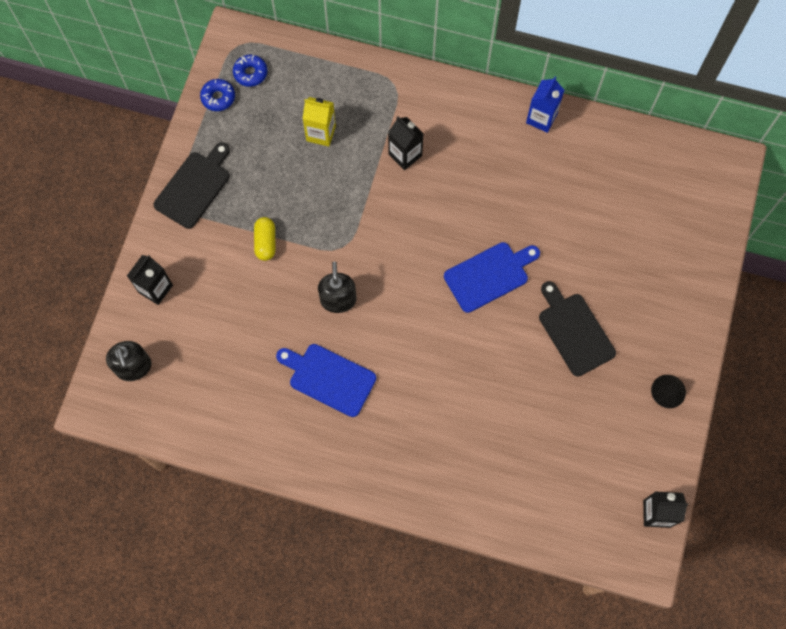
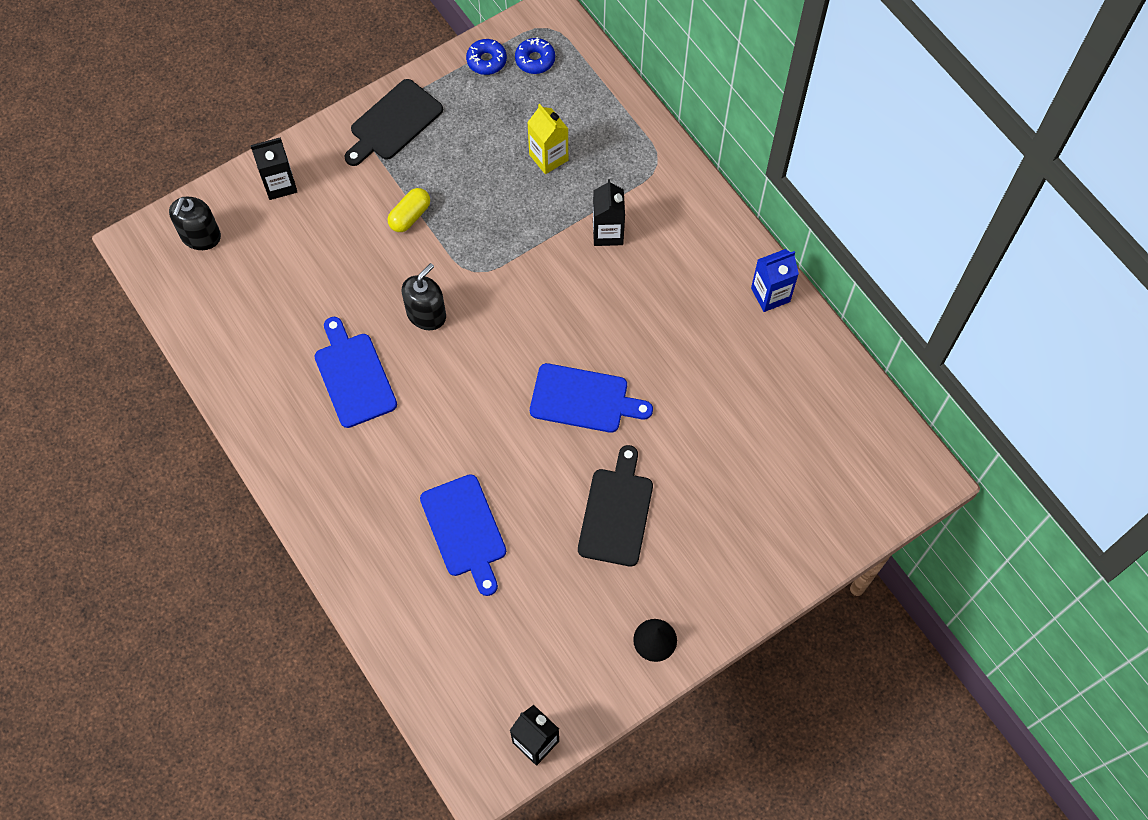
camera: 40 degrees right, 5 degrees down
(194, 187) = (393, 123): black cutting board -> black cutting board turned 150 degrees clockwise
(493, 419) = (465, 530): none -> blue cutting board

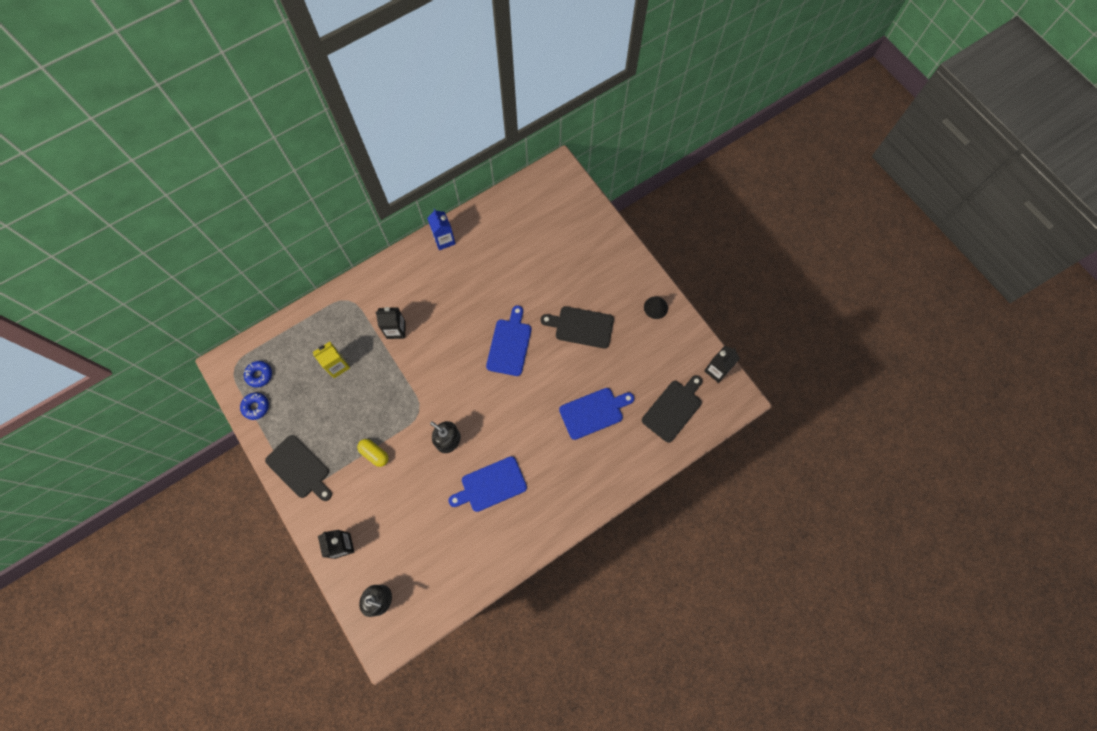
camera: 90 degrees left, 5 degrees up
(467, 661) = (673, 409): none -> black cutting board

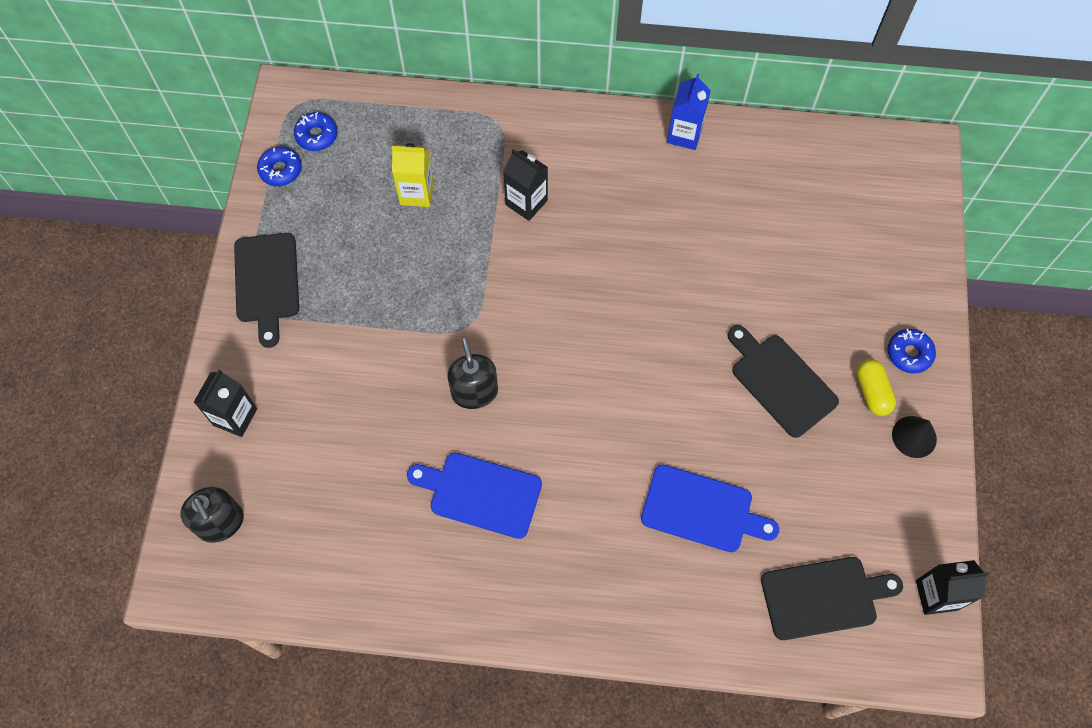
camera: 40 degrees right, 5 degrees down
(374, 454) = (369, 336): yellow capsule -> yellow capsule (872, 392)
(509, 344) = (660, 331): blue cutting board -> none
(625, 271) = (909, 354): none -> blue donut

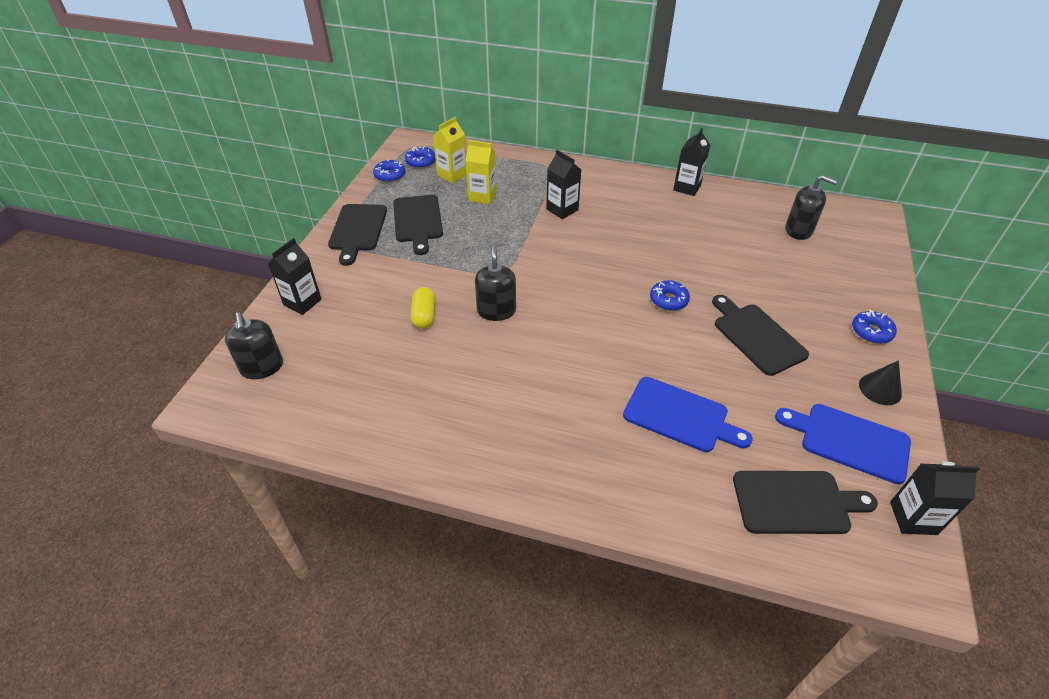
camera: 10 degrees right, 20 degrees down
(341, 253) = (418, 221): none -> black cutting board
(366, 156) = (452, 175): none -> yellow carton
(480, 494) = (484, 377): blue cutting board -> blue cutting board (849, 441)
(676, 341) = (668, 300): none -> blue donut
(684, 134) = (687, 187): blue carton -> black carton
(829, 195) = (798, 230): none -> black soap dispenser
(872, 392) = (839, 353): yellow capsule -> yellow capsule (424, 315)

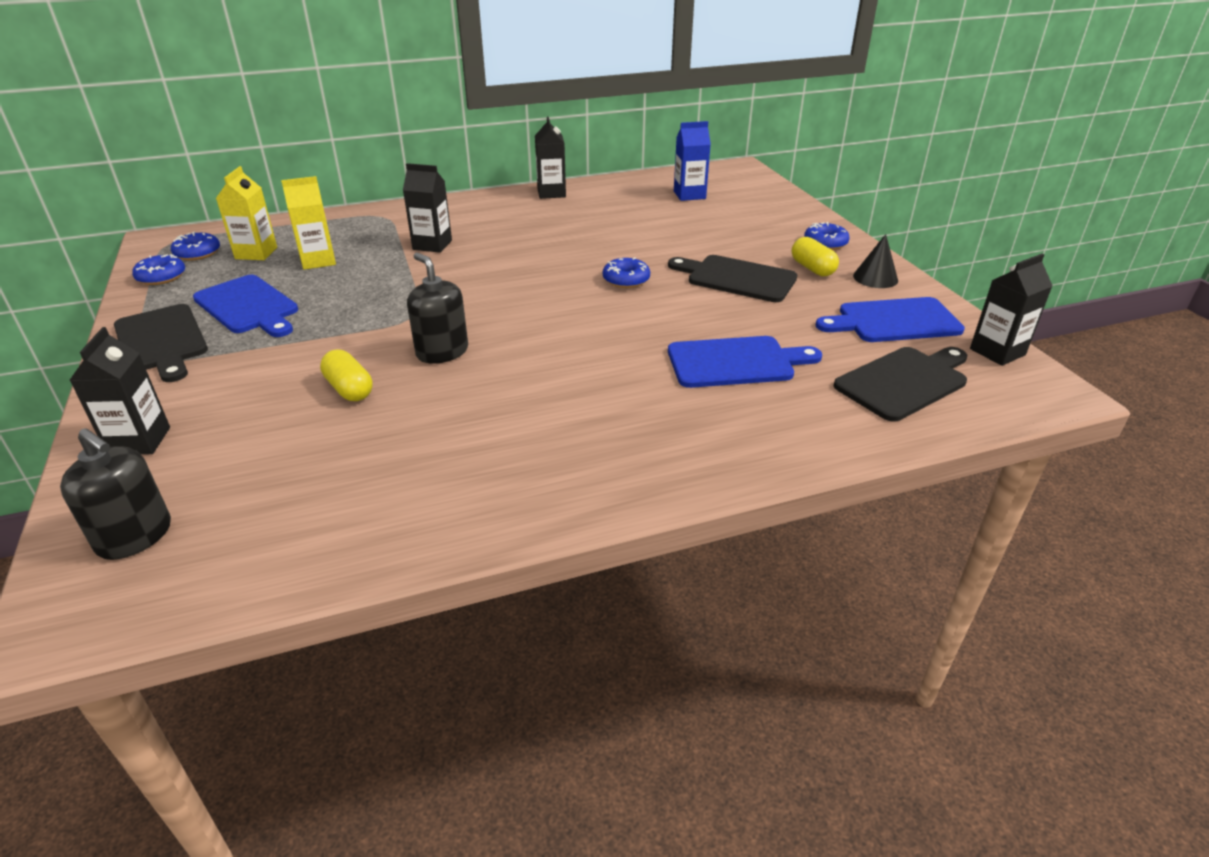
camera: 35 degrees left, 10 degrees down
(418, 221) = (248, 306): black cutting board -> blue cutting board
(798, 230) = (689, 195): black soap dispenser -> blue carton
(831, 354) = (812, 268): none -> yellow capsule

